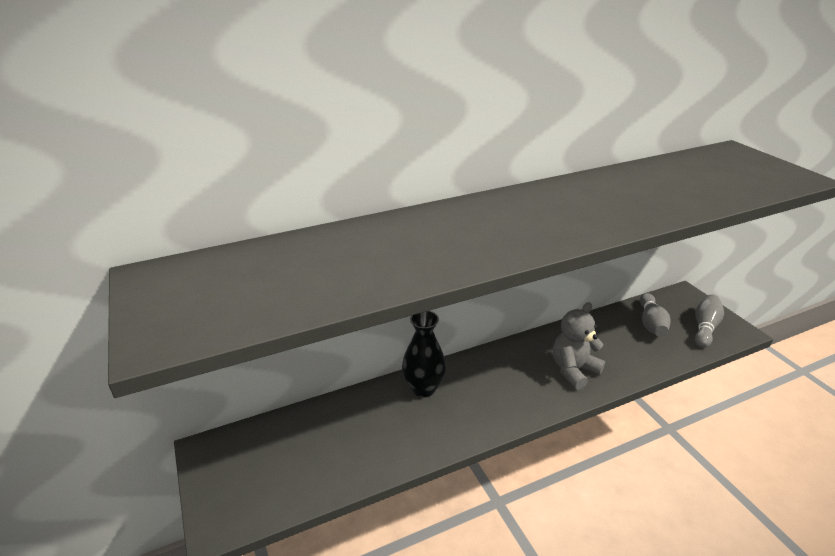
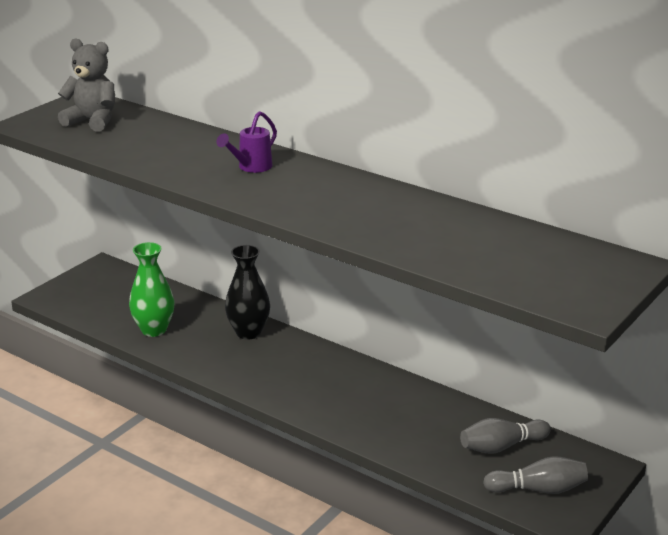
camera: 60 degrees right, 5 degrees down
(368, 451) = (154, 330): none -> green vase
(465, 227) = (251, 168): none -> purple watering can
(573, 370) = (355, 408): grey teddy bear -> grey teddy bear (92, 121)

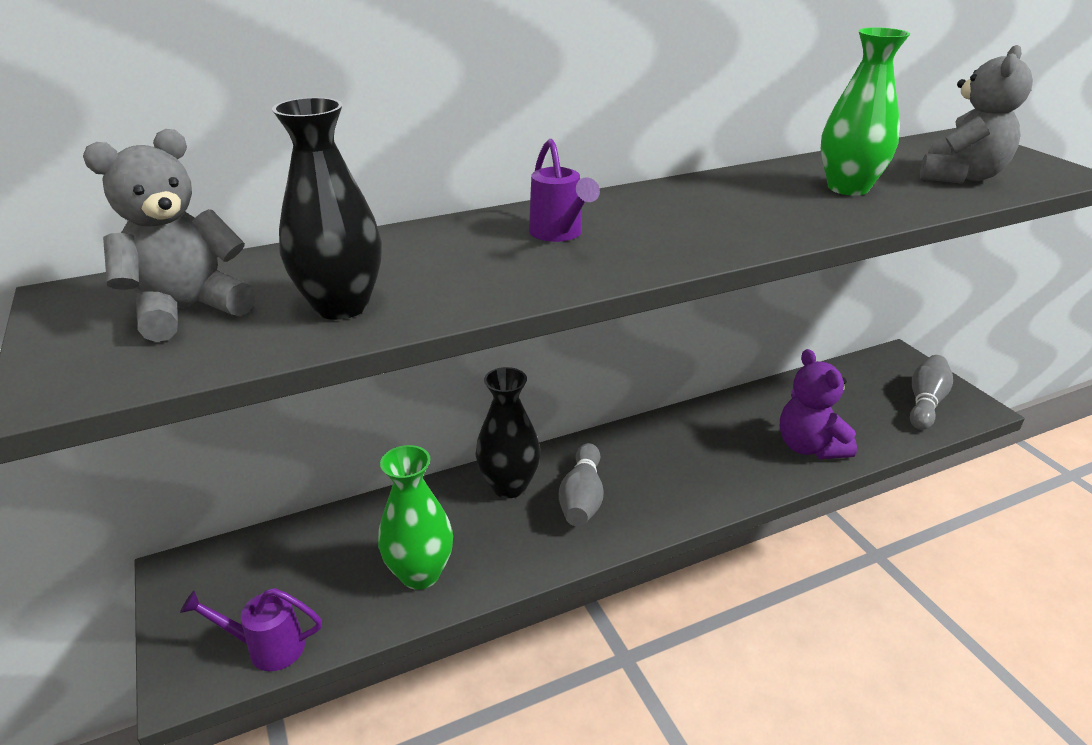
camera: 60 degrees left, 5 degrees up
(76, 308) = (266, 647): none -> purple watering can
(122, 146) = (341, 306): none -> black vase
(408, 439) = (809, 447): none -> purple teddy bear
(433, 232) = (848, 188): none -> green vase
(501, 446) = (847, 396): grey bowling pin -> grey bowling pin (582, 498)
(515, 268) = (960, 176): none -> grey teddy bear

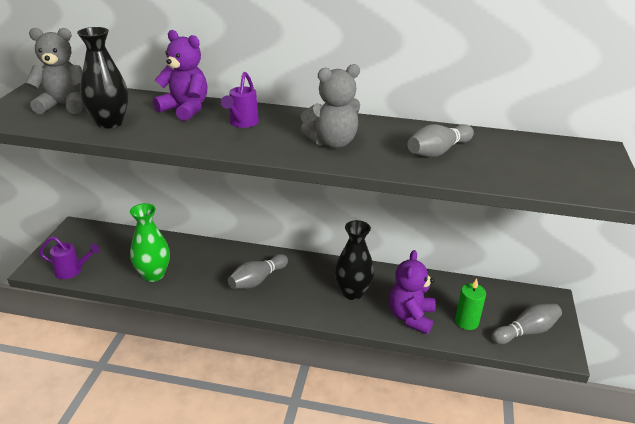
camera: 35 degrees right, 0 degrees up
(266, 647) = (72, 271): purple watering can -> purple watering can turned 150 degrees clockwise
(434, 244) = (185, 109): none -> purple teddy bear
(509, 486) = (232, 258): black vase -> black vase (352, 292)
(848, 188) = (438, 151): green vase -> grey bowling pin
(865, 422) = (466, 322): none -> green candle
(960, 176) = (528, 169): grey teddy bear -> grey teddy bear (332, 142)

